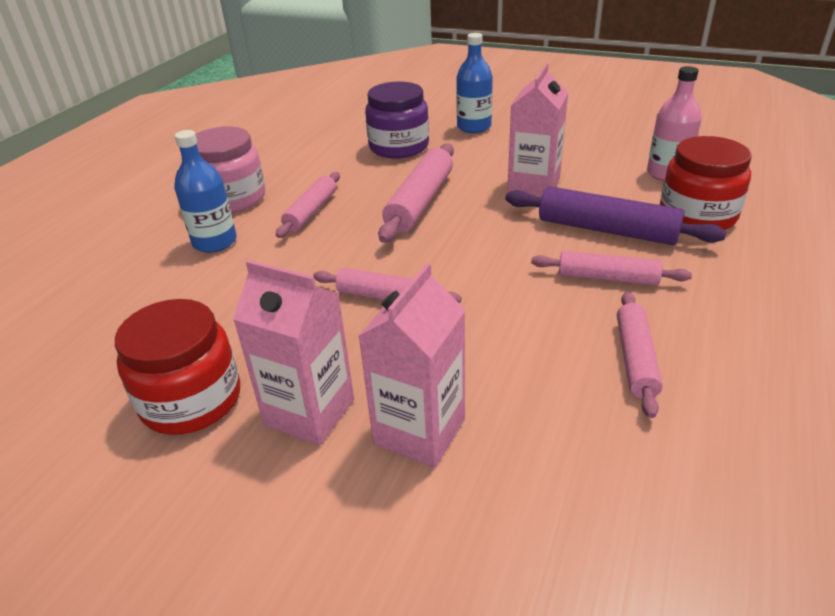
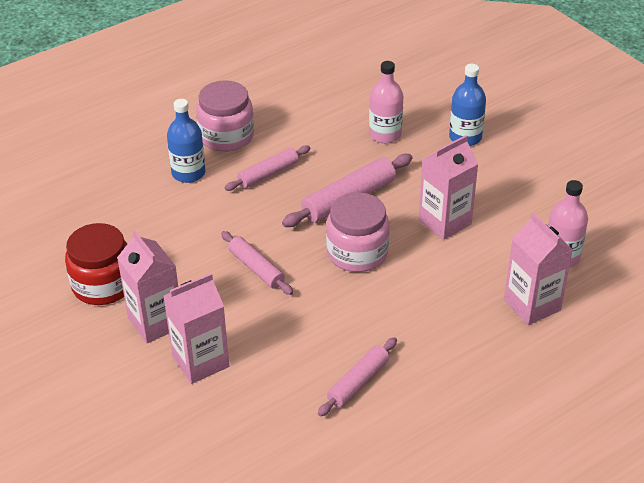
camera: 30 degrees right, 5 degrees up
(399, 147) = (385, 134): purple jar -> pink bottle
(481, 240) = (357, 253): none -> pink jar
(607, 230) = (451, 285): purple rolling pin -> none
(607, 278) = (406, 322): pink rolling pin -> none
(697, 215) = (532, 305): red jar -> pink carton

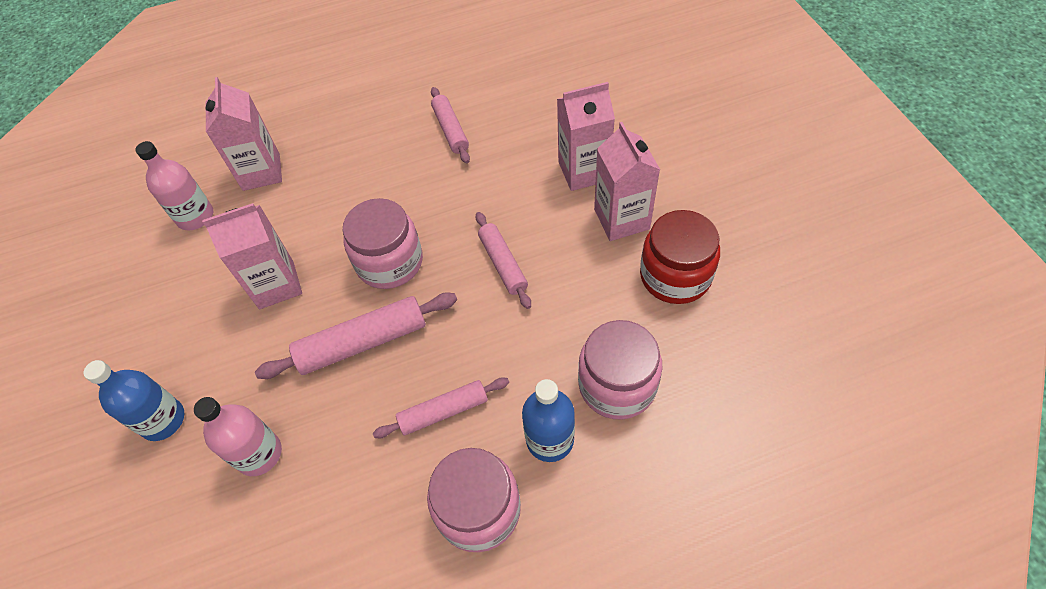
camera: 160 degrees left, 15 degrees up
(145, 208) = (617, 385): none -> pink jar
(358, 382) = (451, 130): pink rolling pin -> pink rolling pin turned 75 degrees counterclockwise

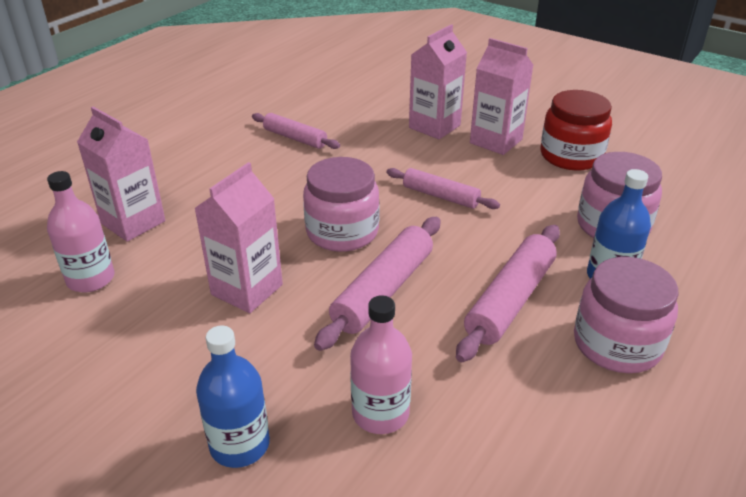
camera: 40 degrees left, 20 degrees down
(443, 411) = (510, 300): pink rolling pin -> pink rolling pin, size x1.54

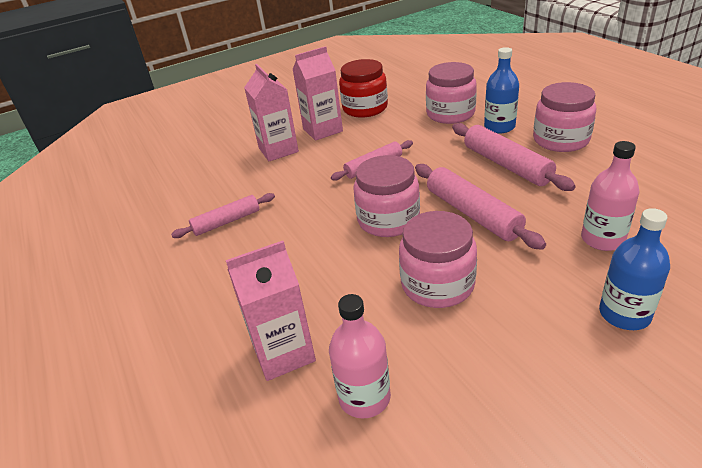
camera: 60 degrees left, 0 degrees up
(247, 289) = (437, 284): pink carton -> pink jar

